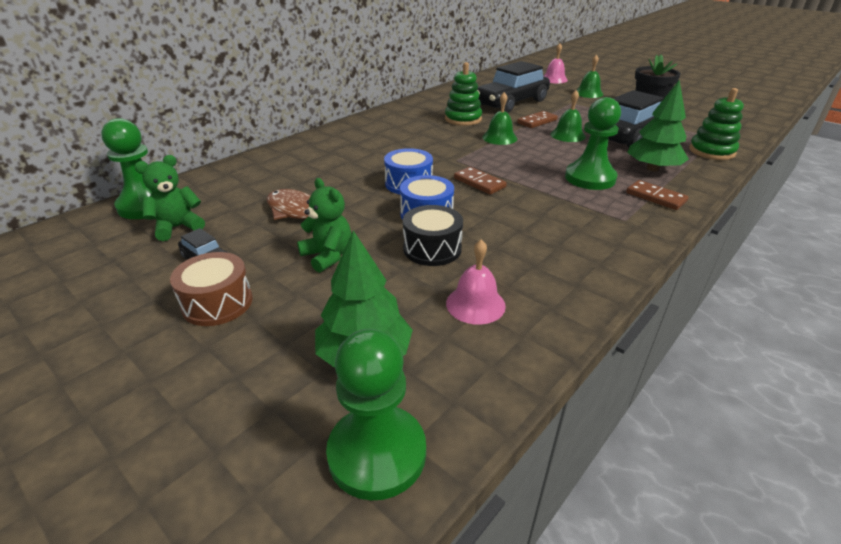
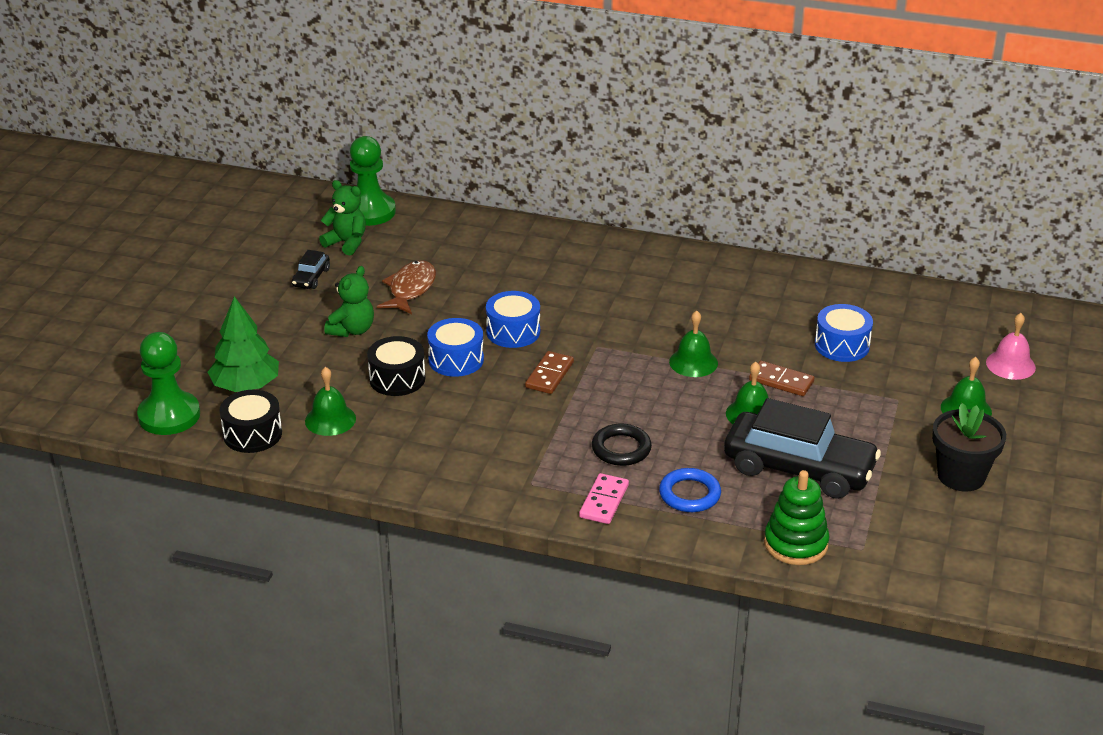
camera: 65 degrees right, 0 degrees up
(217, 303) = (264, 305): brown drum -> none
(463, 119) = (735, 320): green stacking toy -> none
(470, 372) = (252, 434): none -> black drum
(475, 304) = (330, 419): pink bell -> green bell
(511, 103) = (842, 345): black car -> blue drum
(590, 178) = (621, 449): green pawn -> black ring
(652, 168) = (689, 494): green tree -> blue ring
(655, 197) = (604, 501): brown domino -> pink domino

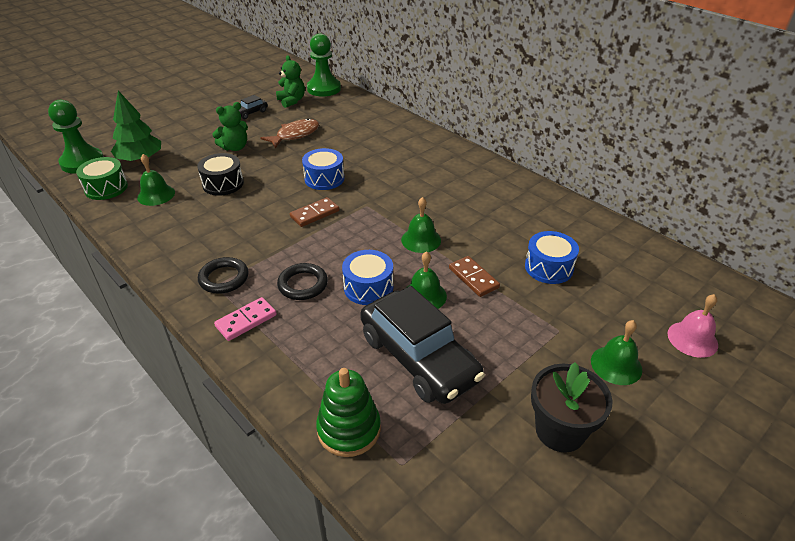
camera: 30 degrees right, 5 degrees up
(252, 434) = (106, 188): black drum -> green drum
(456, 360) = (270, 184): blue drum -> blue drum (368, 287)
(531, 474) = (224, 278): none -> black ring
(689, 494) = (312, 343): blue ring -> none

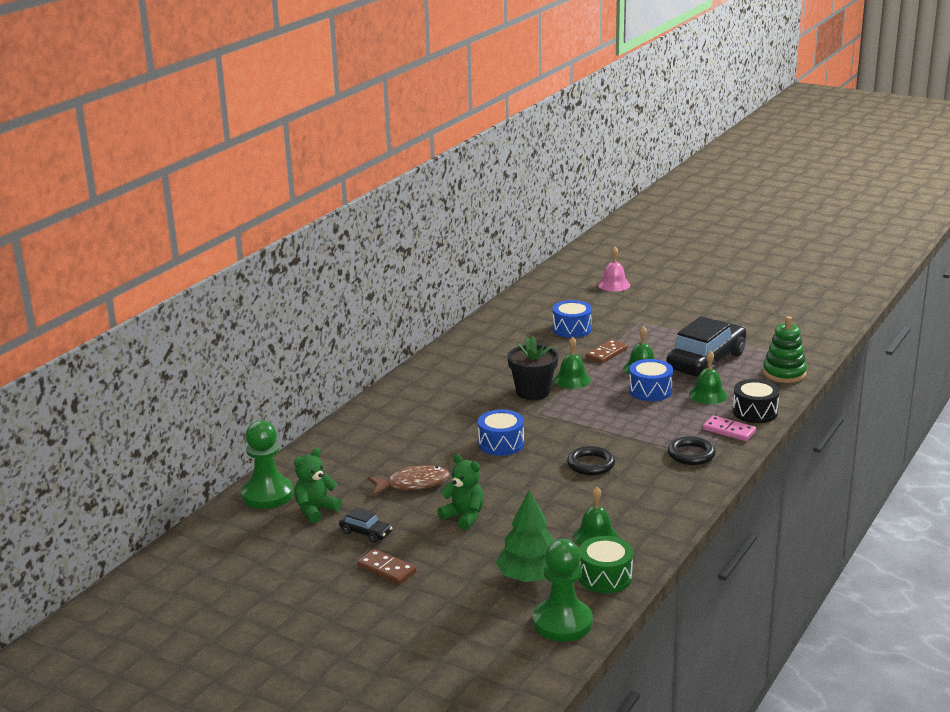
camera: 105 degrees left, 15 degrees down
(223, 184) = (547, 500): black drum -> black drum (755, 412)
(295, 135) = (413, 484): brown fish -> brown fish turned 135 degrees clockwise
(303, 284) = (669, 417): black ring -> black ring (590, 464)
(314, 214) = (567, 435): brown domino -> brown domino (386, 569)
(560, 430) = (724, 316): black flower pot -> black flower pot (533, 392)
(616, 365) = (657, 304): green bell -> green bell (708, 395)

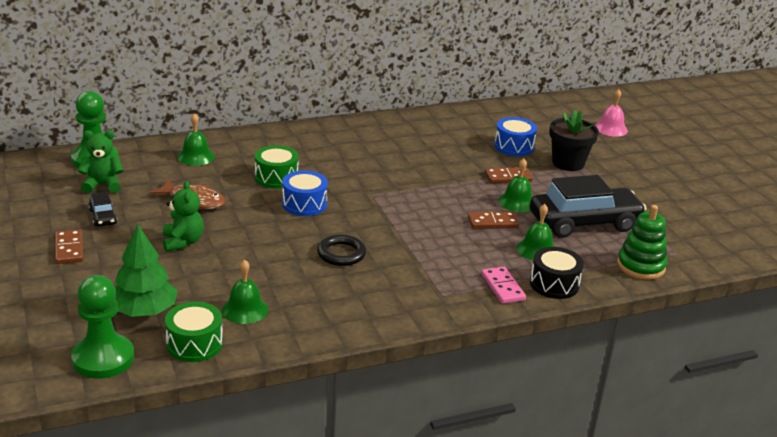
camera: 35 degrees right, 5 degrees up
(443, 435) = (276, 177): none -> green drum
(533, 392) = (397, 178): black flower pot -> black flower pot (568, 163)
(572, 379) = (444, 184): green bell -> green bell (196, 156)
(650, 391) = (492, 222): blue drum -> brown domino
(691, 454) = (435, 289): black ring -> none

